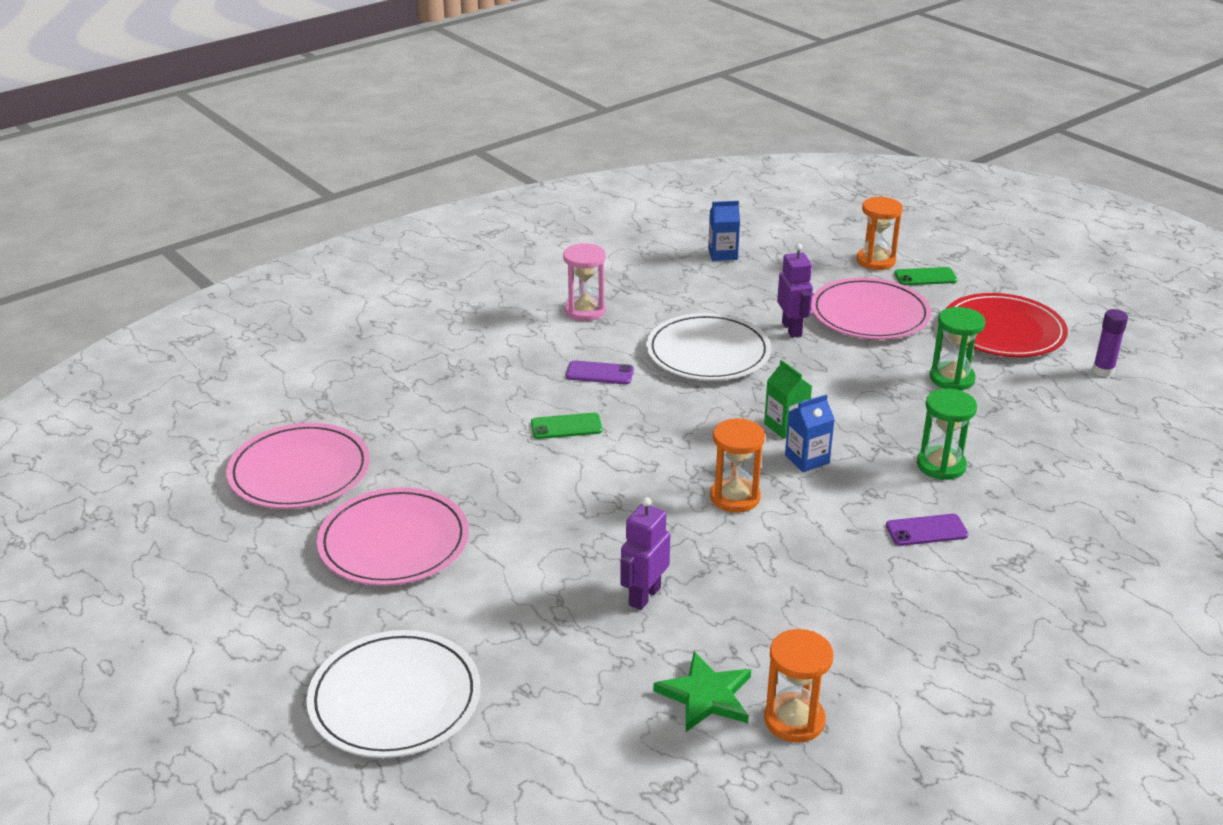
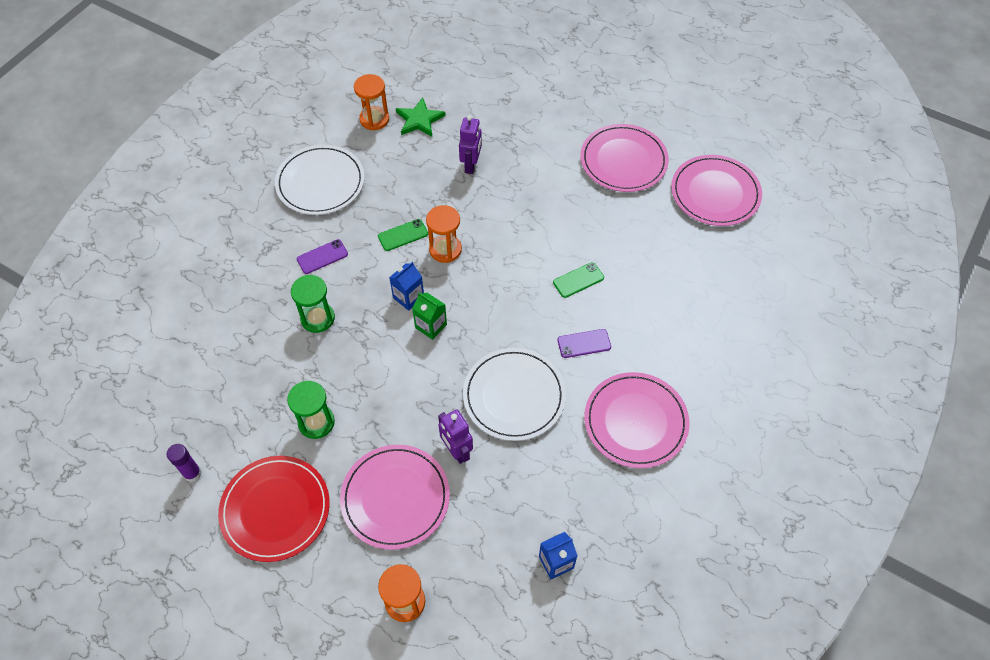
camera: 160 degrees right, 25 degrees up
(395, 699) = (561, 80): white plate -> white plate (320, 182)
(585, 311) = (635, 421): pink hourglass -> pink plate
(925, 277) = (352, 585): green phone -> green phone (403, 235)

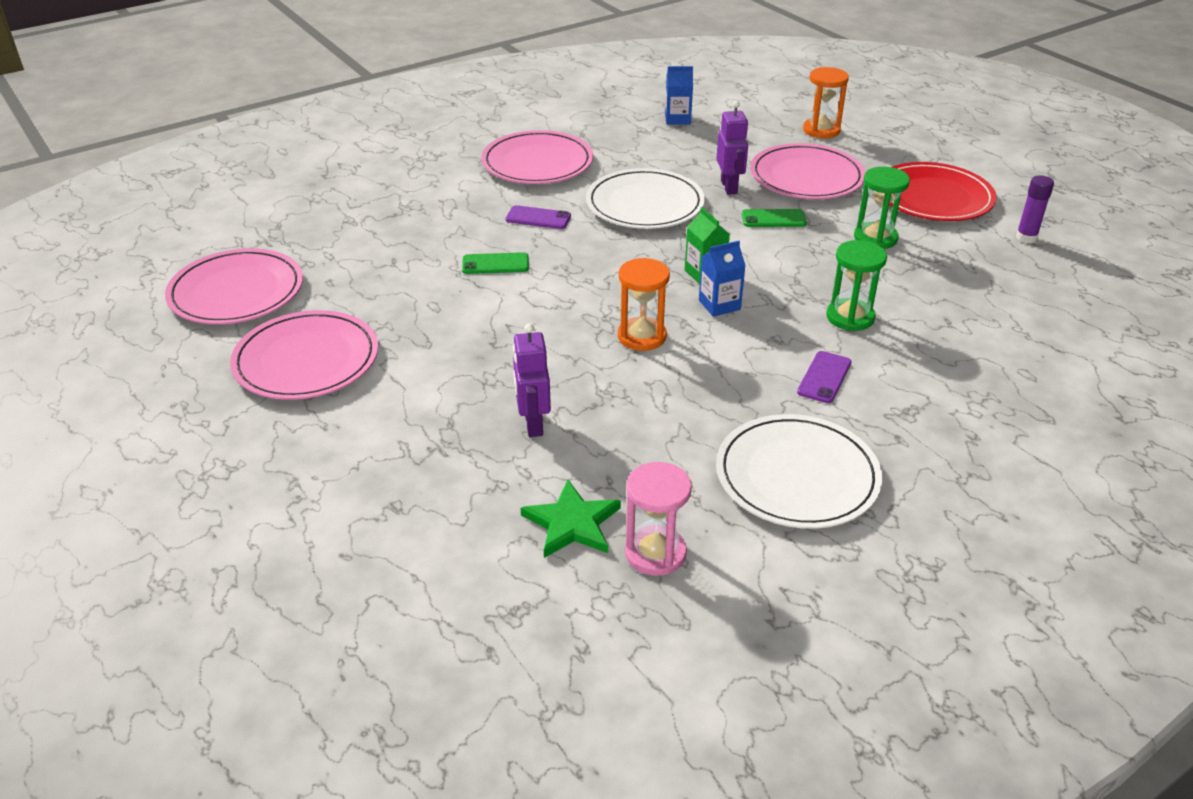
camera: 155 degrees left, 20 degrees down
(322, 256) = (824, 377): purple phone -> purple phone turned 60 degrees counterclockwise
(374, 119) = (655, 553): orange hourglass -> pink hourglass
(403, 235) = (693, 368): green phone -> green phone (773, 219)
(471, 165) = (533, 424): purple robot -> purple robot turned 45 degrees counterclockwise

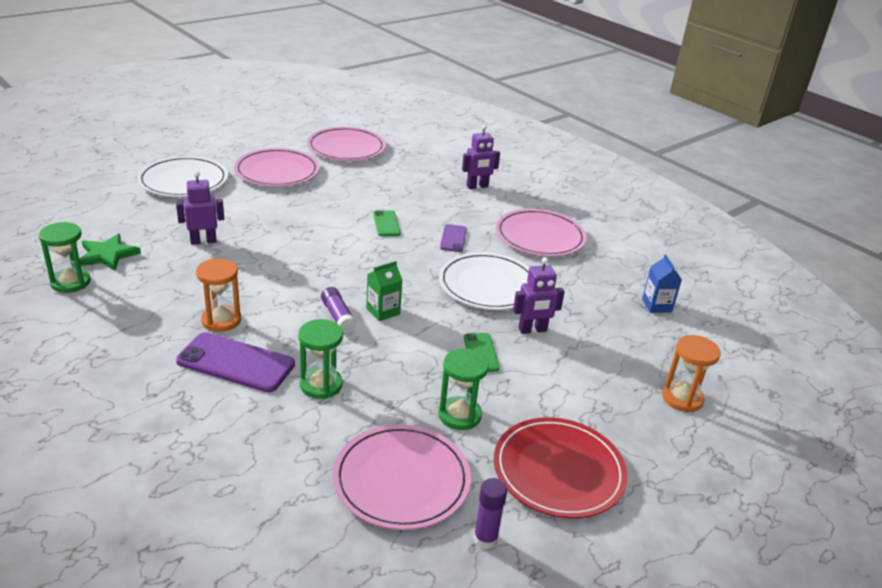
camera: 80 degrees right, 5 degrees down
(400, 191) = (477, 186): none -> purple robot
(642, 336) = (296, 281): orange hourglass -> orange hourglass (221, 320)
(655, 553) = (70, 282): pink hourglass -> green hourglass
(719, 305) = (338, 316): blue carton -> purple glue stick
(797, 476) = (123, 341): white plate -> white plate (183, 181)
(806, 177) = (570, 379): pink plate -> pink plate (401, 480)
(824, 377) = (236, 363): purple phone -> purple phone, size x1.80

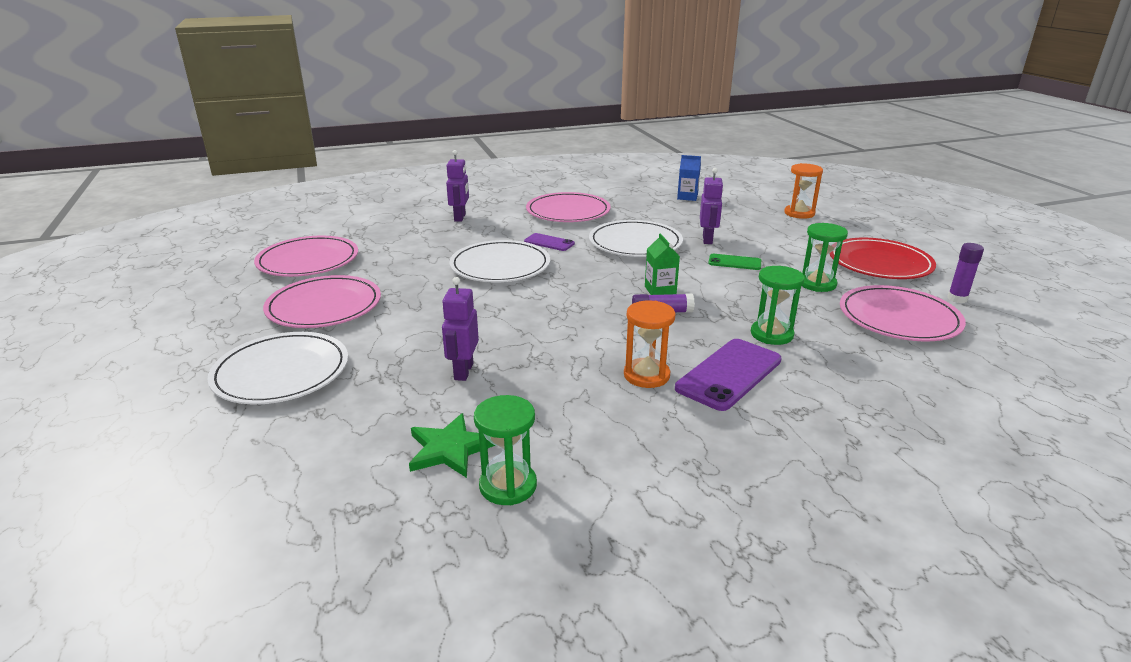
camera: 65 degrees left, 5 degrees down
(386, 224) = (500, 266): green phone -> white plate

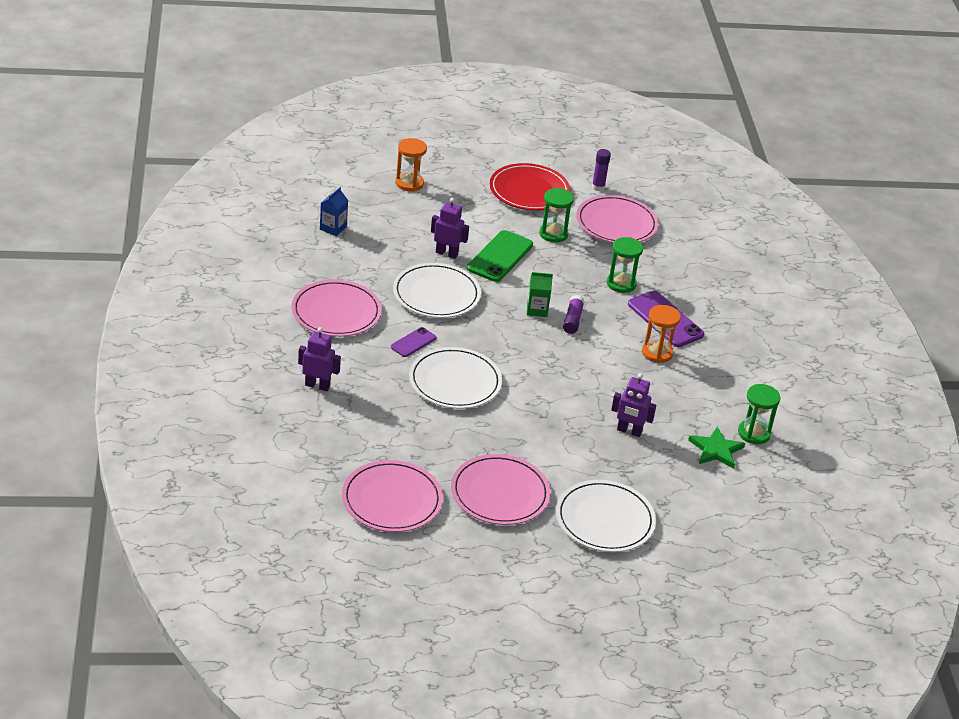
camera: 80 degrees left, 10 degrees up
(734, 262) = (500, 257): green phone -> green phone, size x1.80

